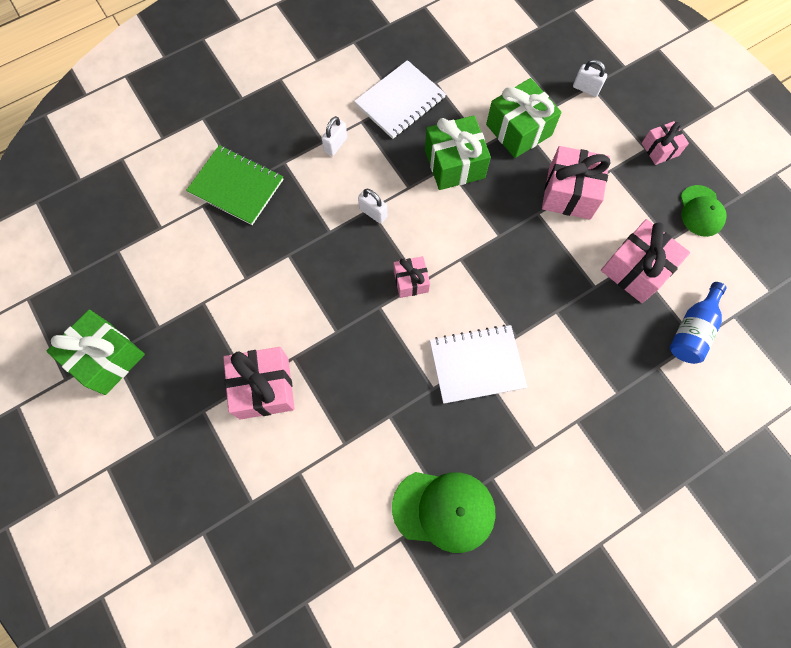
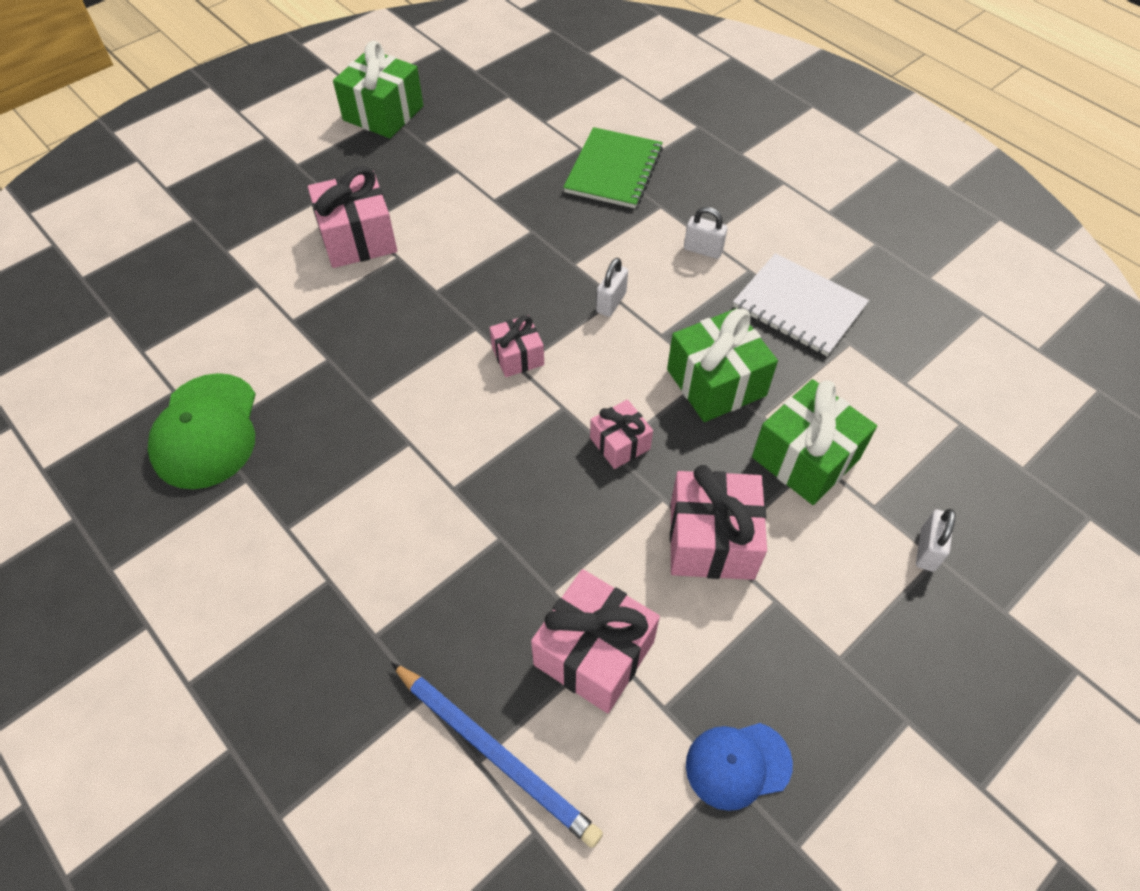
camera: 80 degrees right, 15 degrees down
(476, 364) = (405, 445): white notebook -> none
(660, 149) = (847, 683): pink gift -> pink gift (620, 443)
(692, 330) = (495, 753): blue bottle -> blue pencil
(701, 211) = (738, 764): green cap -> blue cap

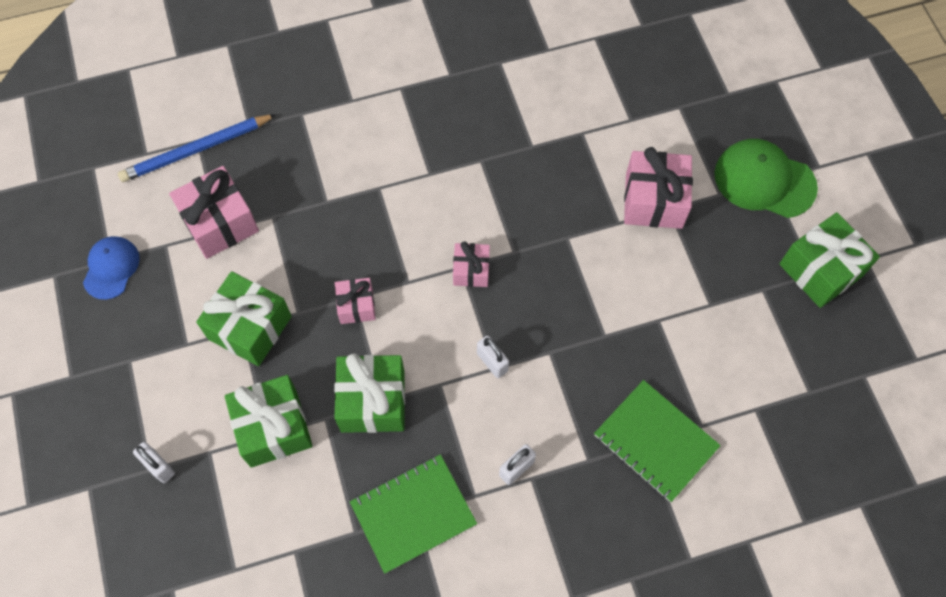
camera: 115 degrees right, 10 degrees up
(206, 431) = (502, 61): green cap -> green cap (764, 180)
(711, 540) = (250, 327): pink gift -> green gift
(798, 307) = (413, 513): white notebook -> green notebook

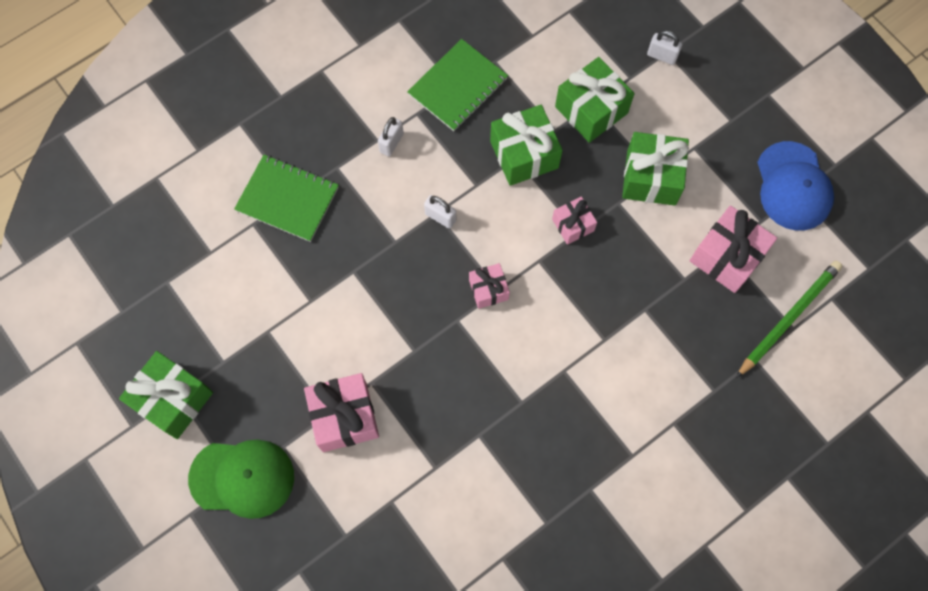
camera: 160 degrees right, 5 degrees up
(111, 268) = (793, 186): blue cap -> blue cap, size x1.57
(196, 150) = (788, 318): blue pencil -> green pencil

